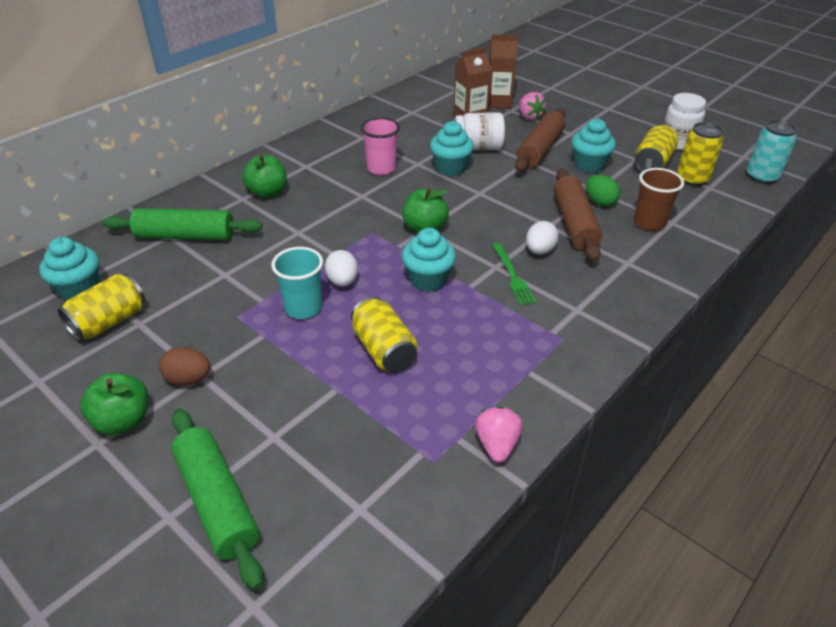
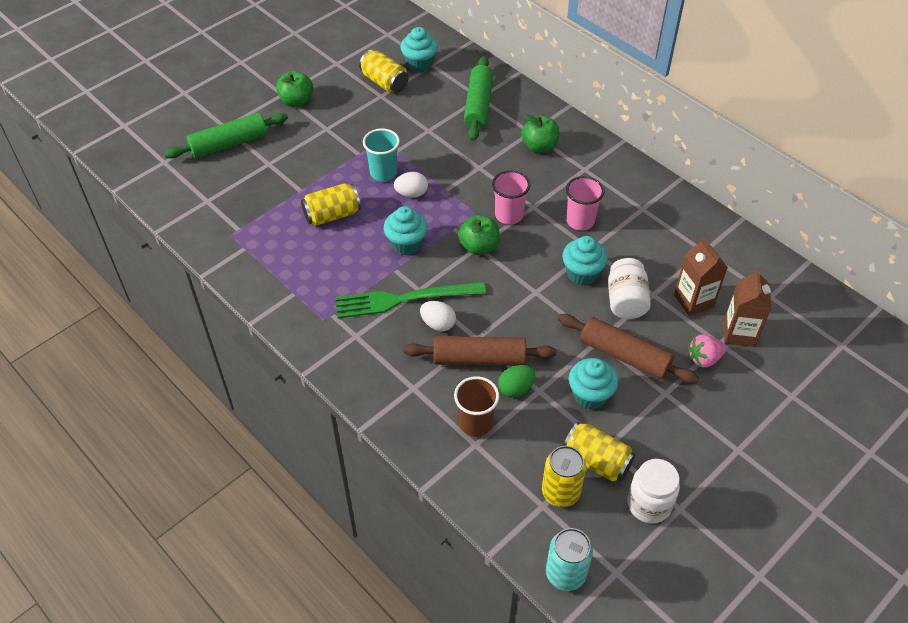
camera: 95 degrees right, 10 degrees up
(188, 379) = (324, 123): brown egg -> none
(376, 210) = (509, 215): none -> pink cup
(497, 445) = (234, 266): pink strawberry -> none
(512, 276) = (404, 299): green fork -> green fork, size x1.83

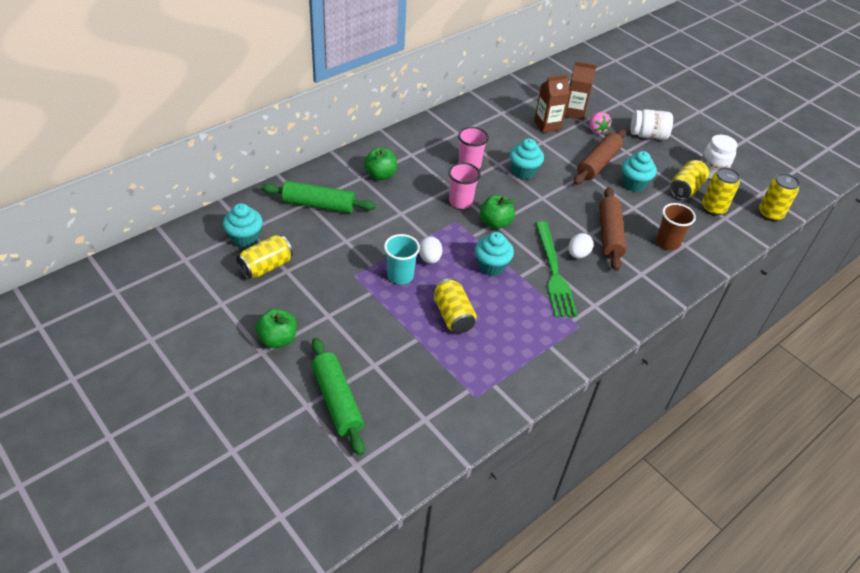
camera: 90 degrees left, 5 degrees down
(516, 389) = (634, 219): green egg -> none
(565, 574) = (770, 214): turquoise can -> yellow can
(625, 301) = (549, 155): white jar -> white jar (648, 135)

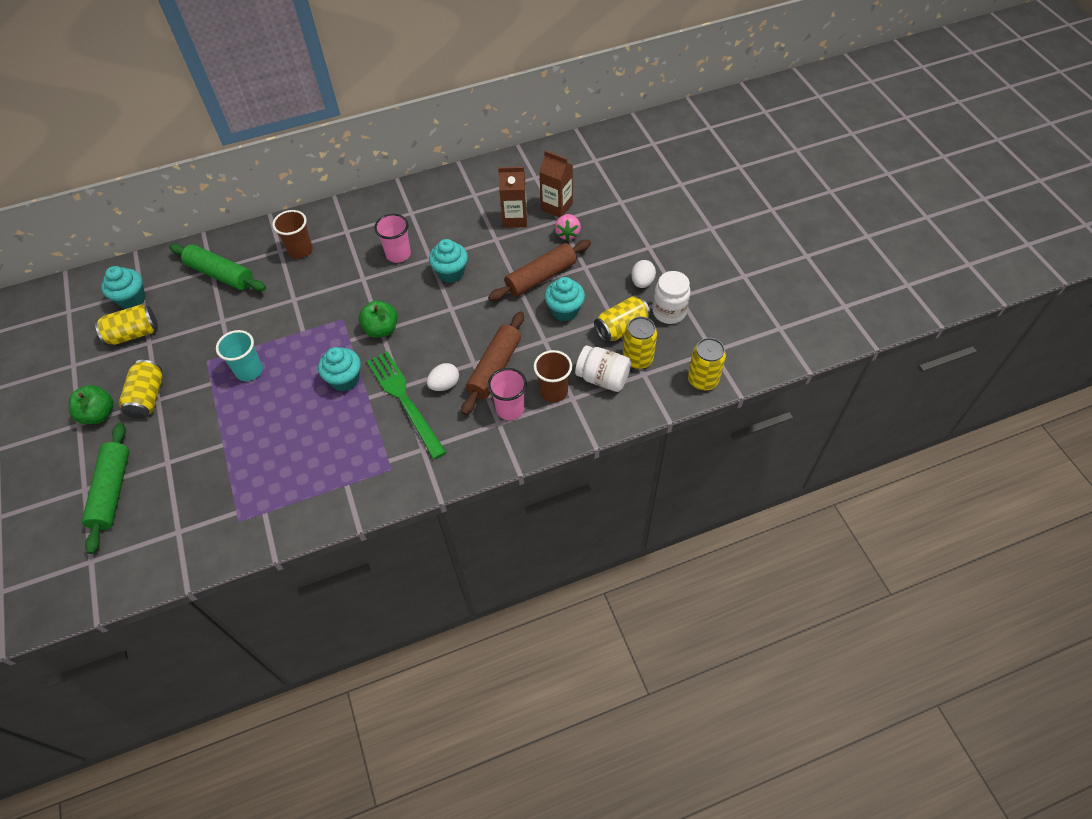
camera: 25 degrees right, 10 degrees up
(380, 175) = (300, 250): green apple -> brown cup
(429, 258) = (289, 357): white egg -> white egg (642, 282)
(453, 315) = (272, 427): yellow can -> yellow can (148, 397)
(460, 202) = (361, 297): pink cup -> pink cup (510, 409)
(553, 272) = (404, 400): green fork -> green fork turned 135 degrees clockwise
(648, 135) = (624, 250): white jar -> white jar (603, 378)

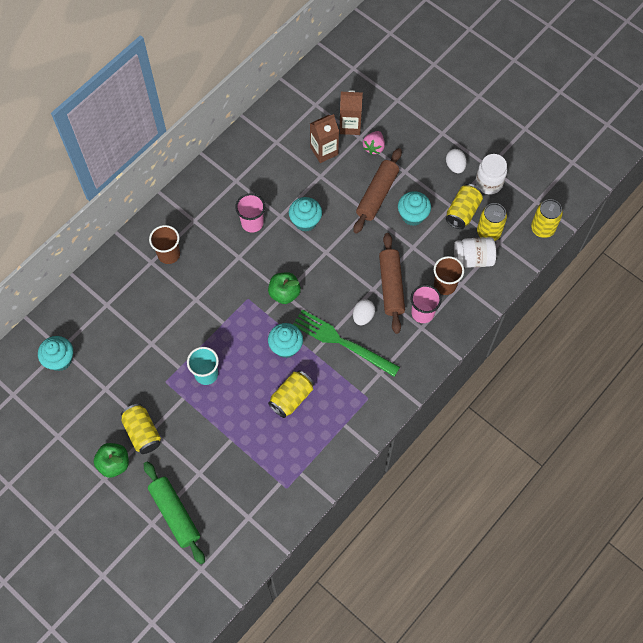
camera: 30 degrees left, 10 degrees up
(133, 334) = (86, 388): yellow can -> yellow can (291, 397)
(220, 274) = (118, 305): green rolling pin -> none
(567, 234) = (374, 147): pink strawberry -> pink strawberry turned 45 degrees clockwise

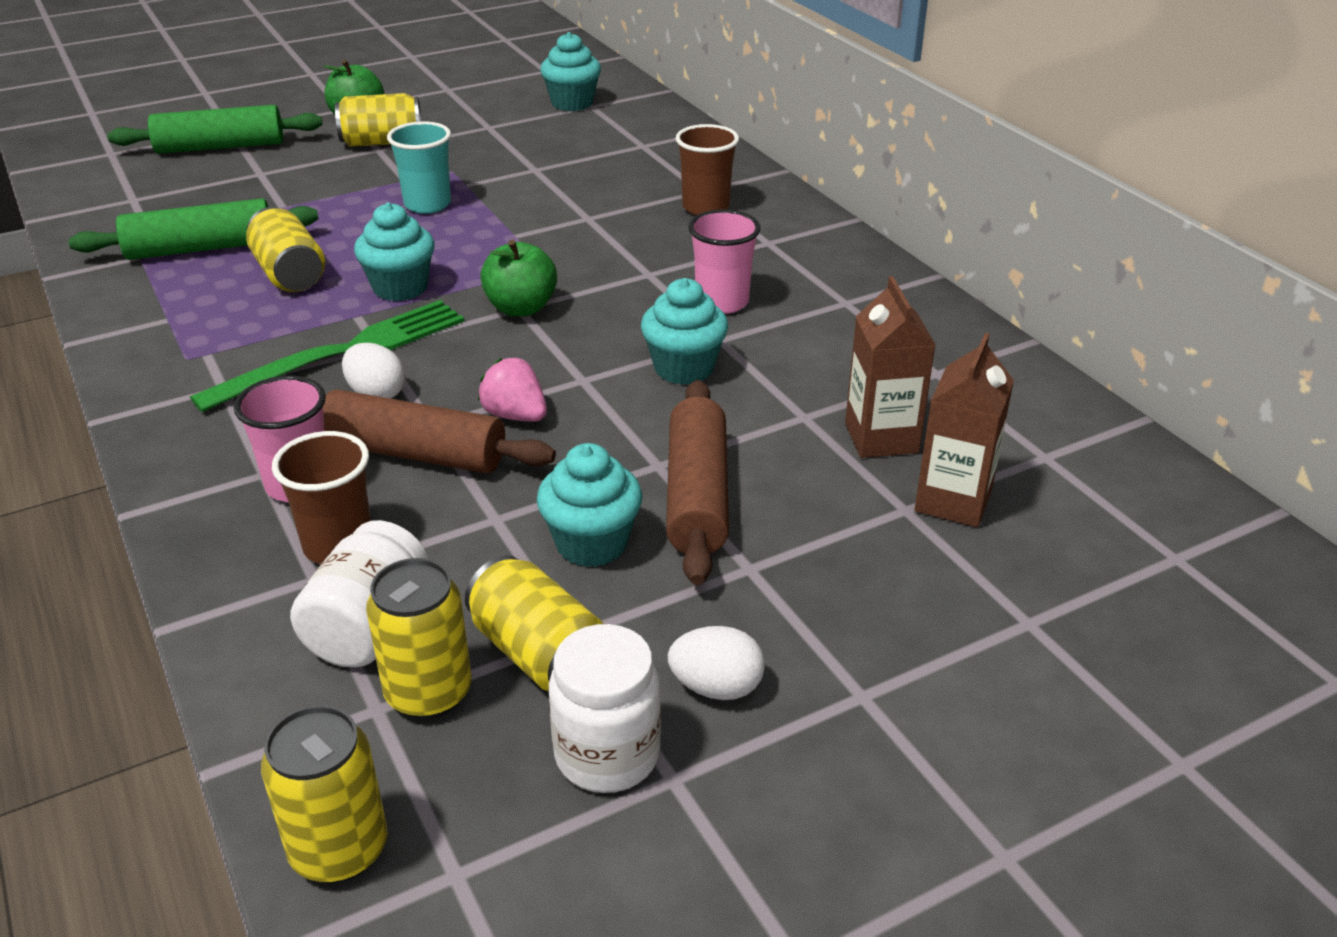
camera: 110 degrees right, 30 degrees down
(284, 450) = (201, 248): none -> green rolling pin
(374, 147) = (860, 528): pink strawberry -> pink strawberry (515, 415)
(377, 195) = (697, 495): brown rolling pin -> brown rolling pin turned 45 degrees clockwise

